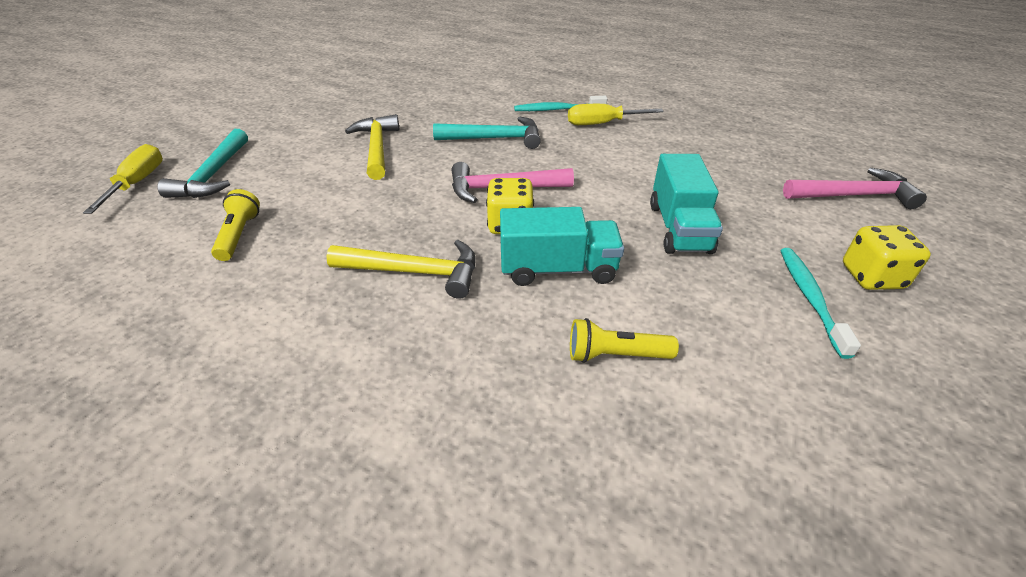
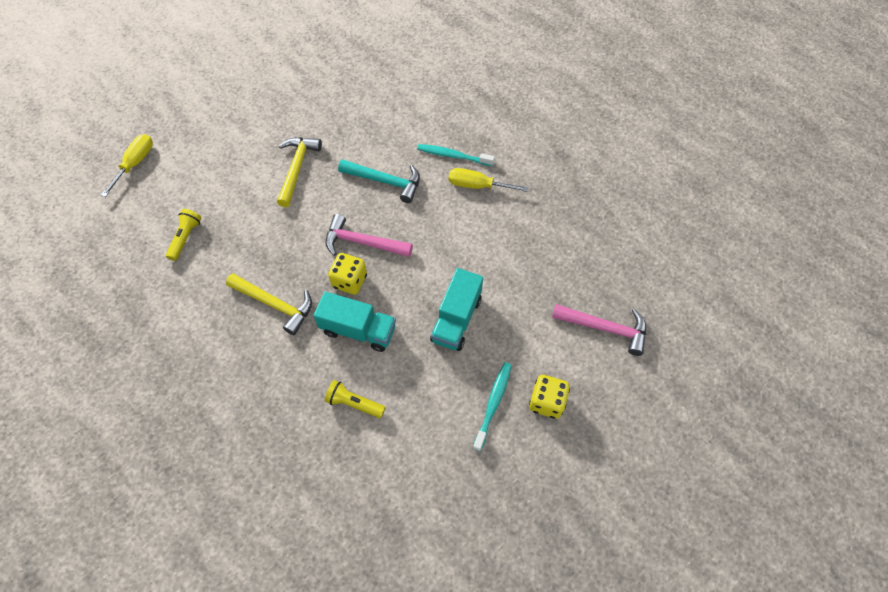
camera: 20 degrees right, 20 degrees up
(213, 175) = (182, 169): turquoise hammer -> none

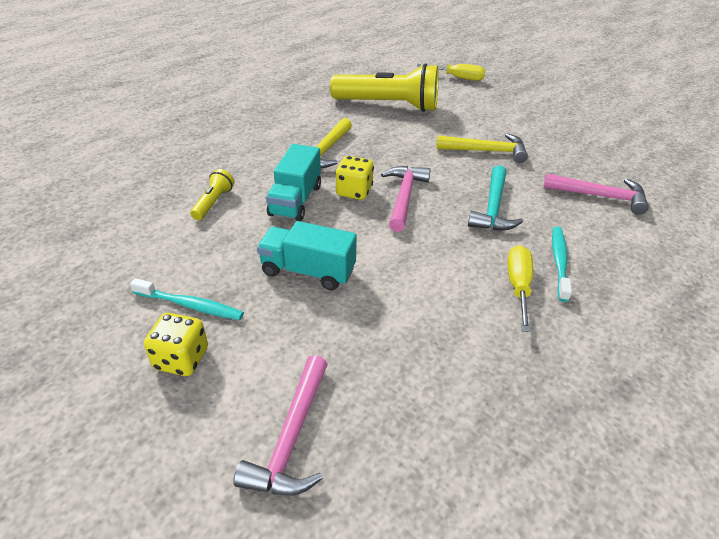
camera: 85 degrees right, 20 degrees down
(185, 238) = (389, 105): yellow flashlight -> yellow flashlight, size x2.29
(377, 108) = (600, 196): none -> pink hammer

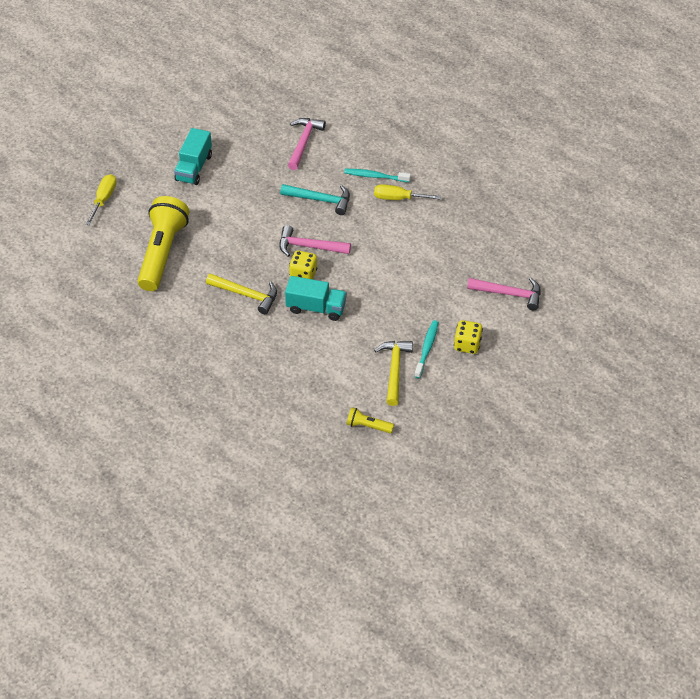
camera: 90 degrees left, 10 degrees up
(213, 202) = (321, 355): yellow flashlight -> yellow flashlight (368, 426)
(308, 271) = (392, 295): turquoise truck -> turquoise truck (194, 167)
(487, 151) = (243, 194): yellow hammer -> yellow hammer (394, 369)

